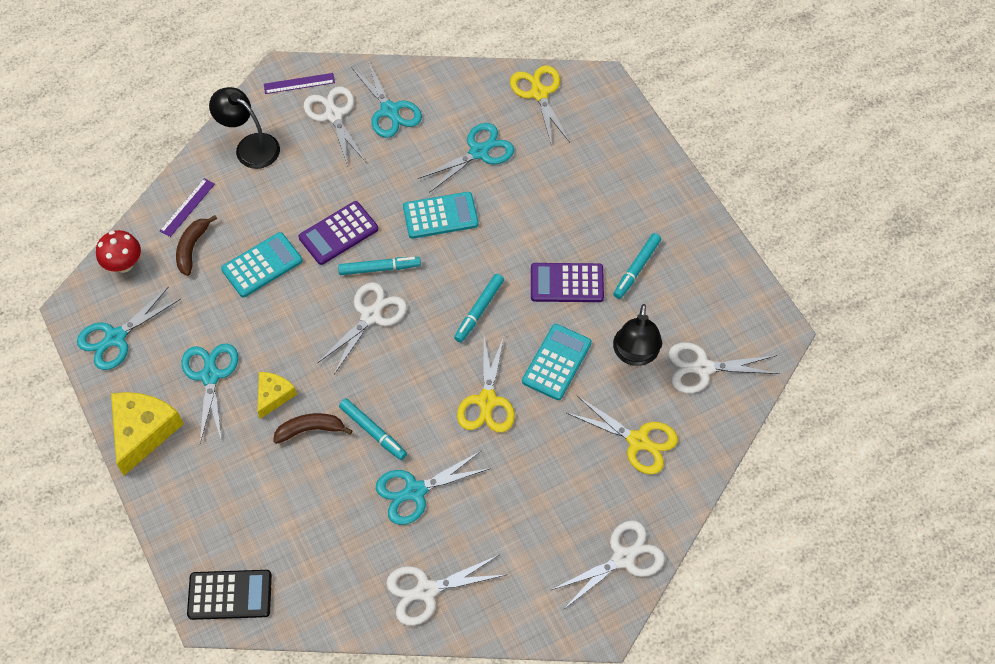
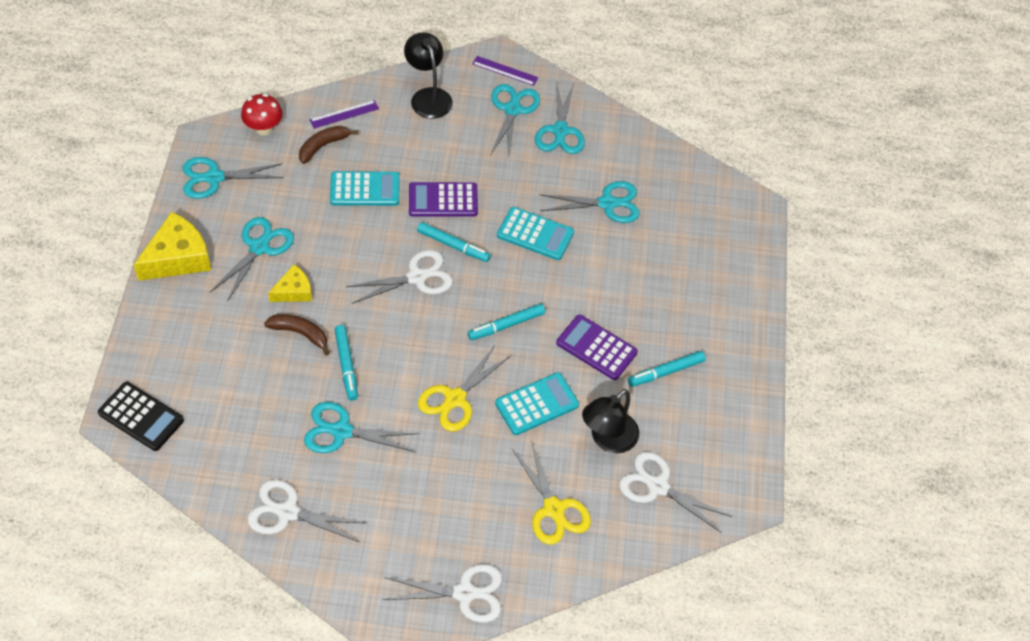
camera: 30 degrees right, 5 degrees down
(333, 115) = (512, 109): white scissors -> turquoise scissors
(539, 93) = (696, 186): yellow scissors -> none

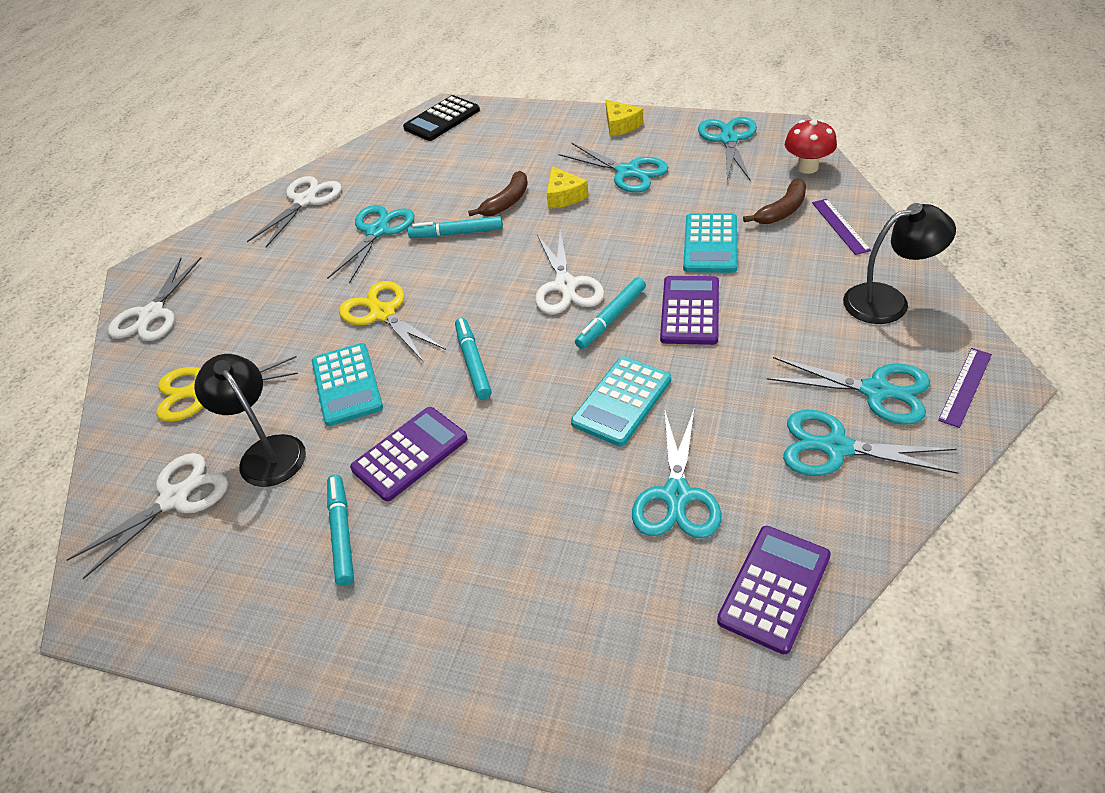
camera: 110 degrees right, 10 degrees down
(178, 257) = (621, 125): yellow cheese -> yellow cheese, size x0.58
(323, 146) = (782, 211): brown banana -> brown banana turned 75 degrees clockwise
(660, 161) = (774, 588): none -> purple calculator

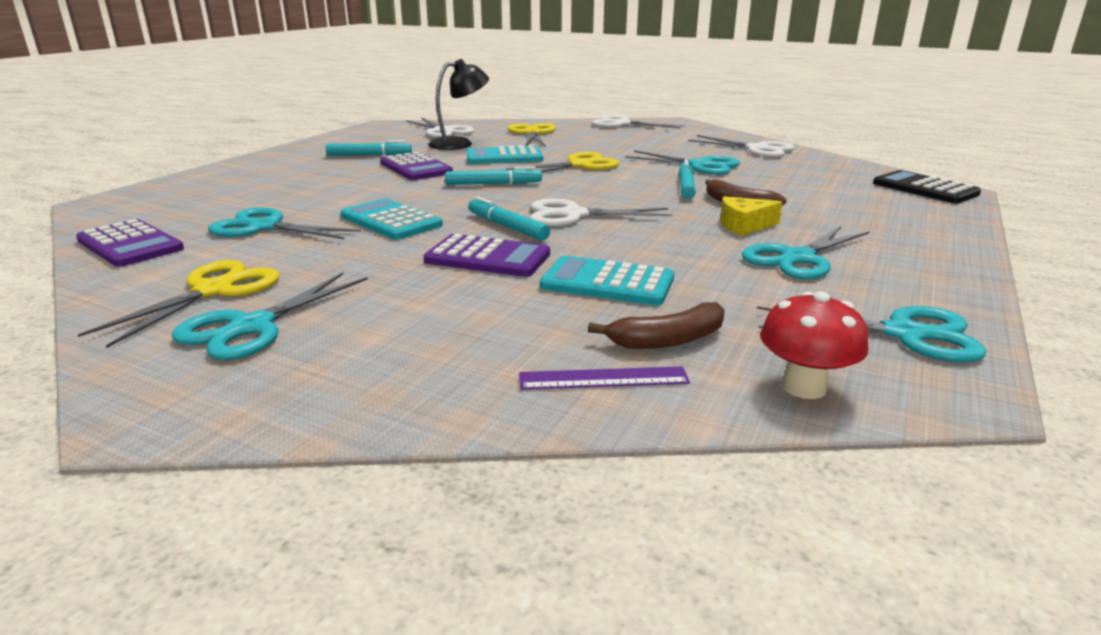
camera: 95 degrees right, 20 degrees down
(621, 125) = (935, 266): yellow cheese -> none
(782, 211) = (667, 340): brown banana -> brown banana turned 75 degrees counterclockwise
(836, 448) = (213, 290): turquoise scissors -> yellow scissors
(888, 301) = (393, 374): black lamp -> none
(965, 387) = (175, 386): purple ruler -> none

